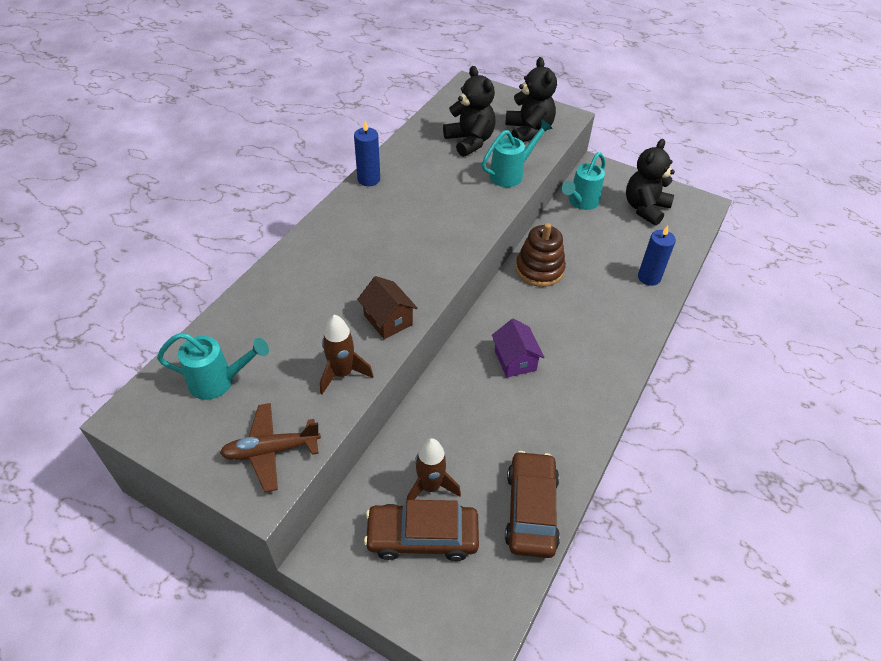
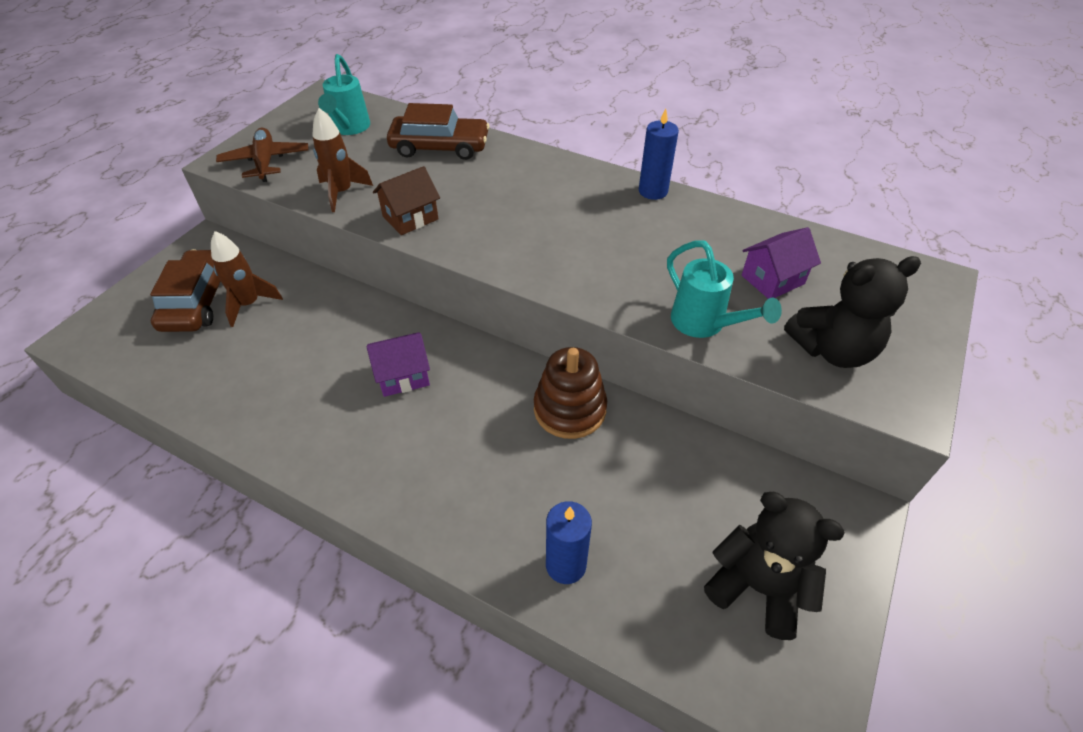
camera: 90 degrees right, 0 degrees up
(470, 141) = (772, 279): black teddy bear -> purple house
(531, 510) = (193, 383): brown car -> brown car (440, 147)
(580, 203) = (743, 476): turquoise watering can -> none

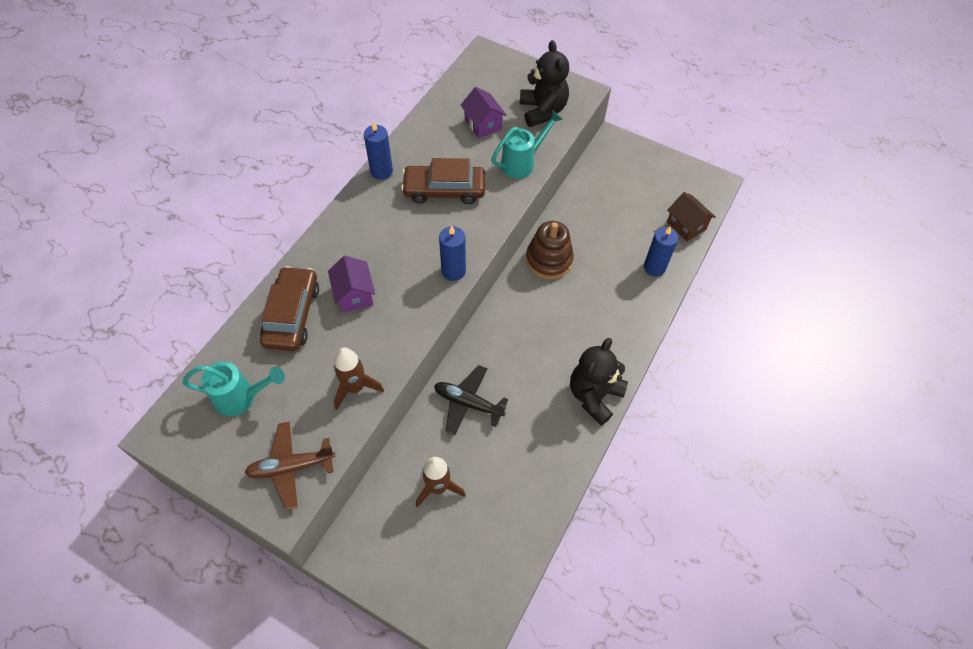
camera: 90 degrees left, 10 degrees up
(198, 300) = (430, 535): brown car -> brown car (444, 190)
(348, 326) = (468, 403): none -> black plane
(403, 376) = (520, 358): purple house -> purple house (354, 294)
(410, 218) = (398, 330): brown house -> brown house (686, 225)
(495, 258) = (453, 271): none -> blue candle
(757, 587) = (657, 189): black teddy bear -> black teddy bear (594, 396)

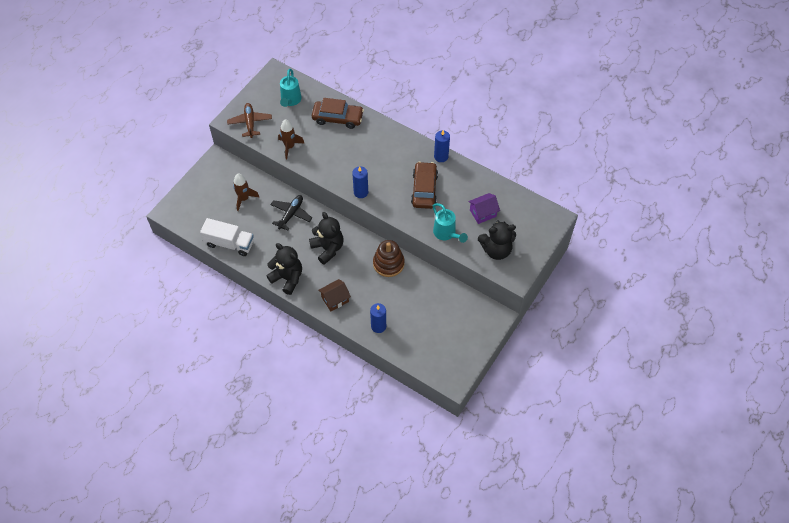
camera: 95 degrees right, 0 degrees up
(354, 294) = (348, 145): purple house -> none
(531, 341) = (328, 248): none -> black teddy bear
(537, 500) = (229, 243): none -> white truck
(686, 225) = (413, 353): brown house -> brown house (335, 299)

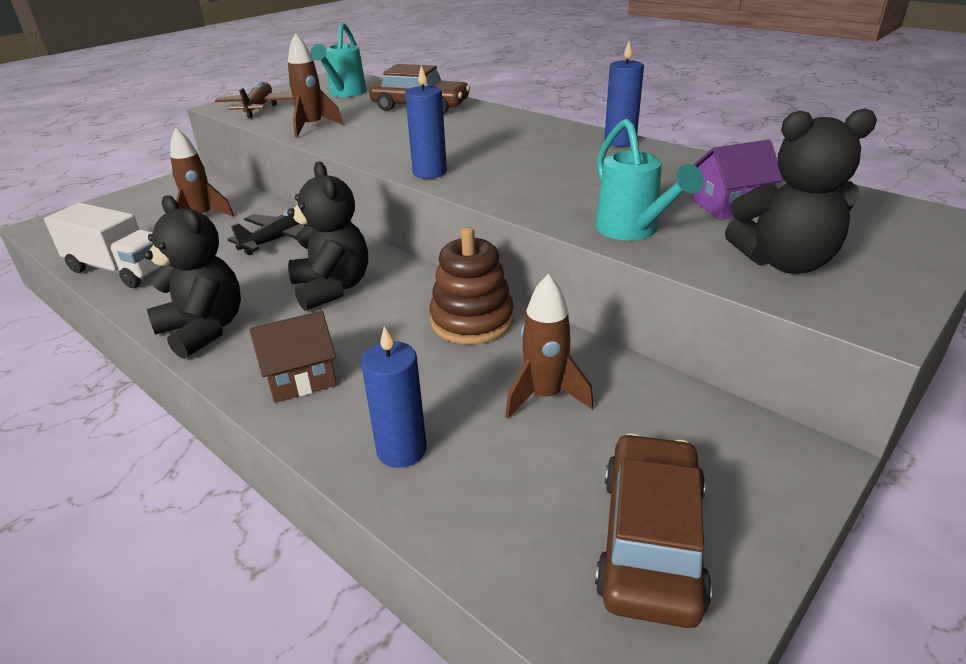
camera: 10 degrees right, 25 degrees down
(419, 299) = (545, 396): none -> brown rocket
(424, 189) = (578, 173): brown car -> brown car (650, 540)

